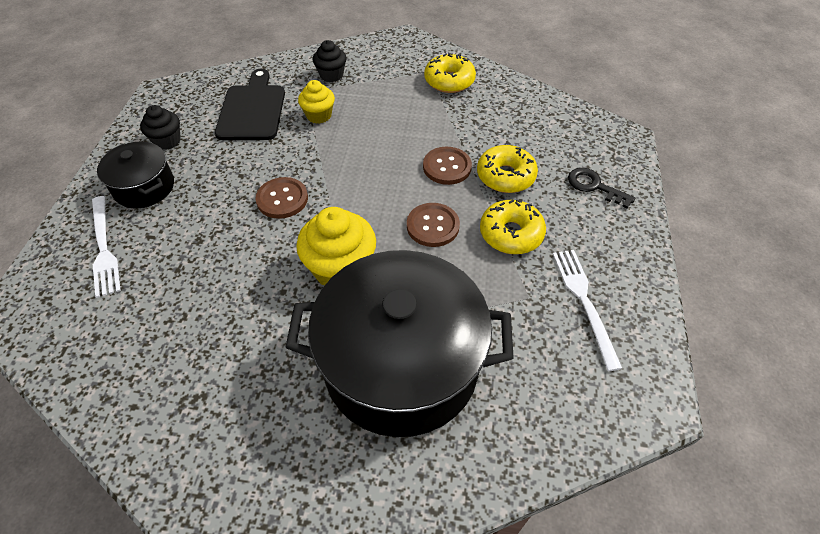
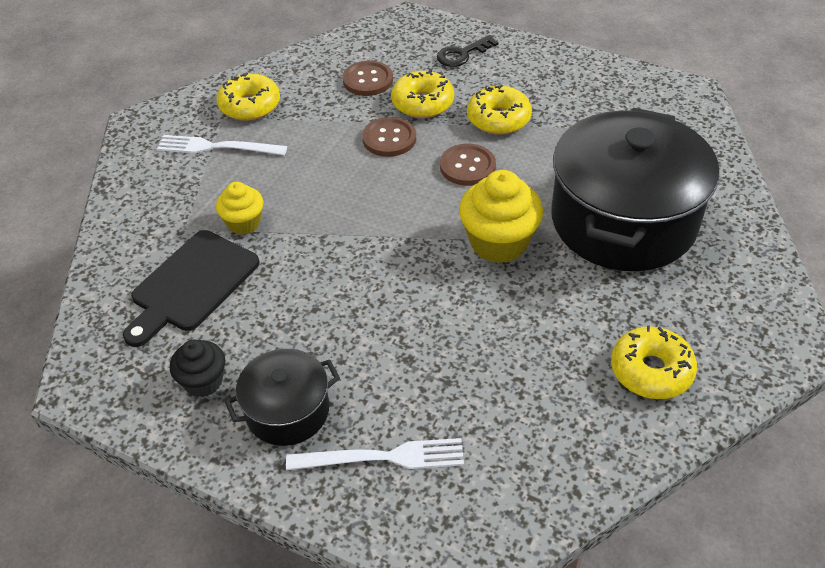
camera: 70 degrees left, 5 degrees down
(202, 419) = (651, 371): none -> yellow donut
(252, 109) = (191, 285): black cutting board -> black cutting board turned 75 degrees counterclockwise
(282, 199) = (375, 275): brown button -> brown button (368, 80)
(331, 75) = (170, 199): black cupcake -> none
(584, 302) = (589, 98): white fork -> white fork (217, 147)

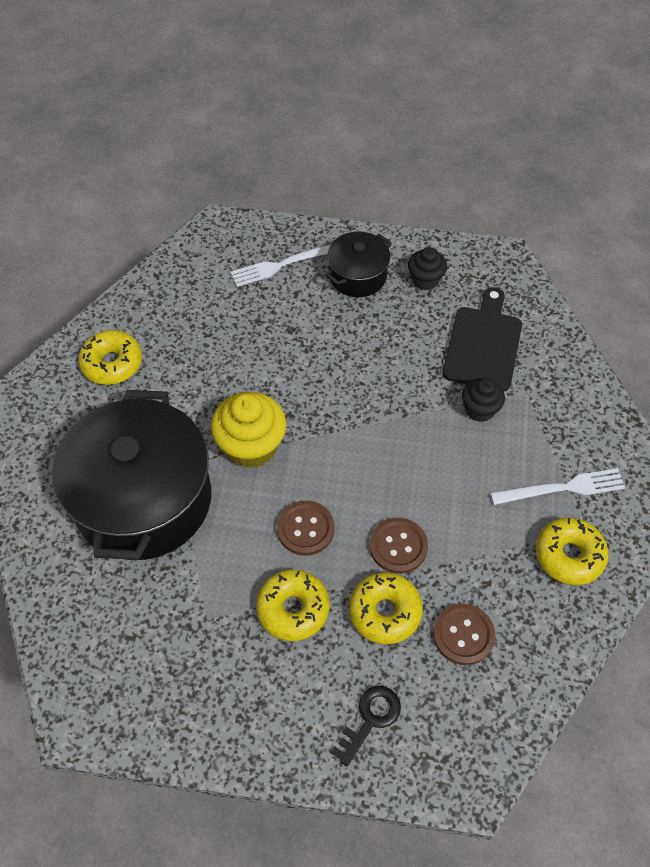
camera: 160 degrees right, 10 degrees up
(244, 223) = (479, 409): yellow cupcake -> black cupcake

